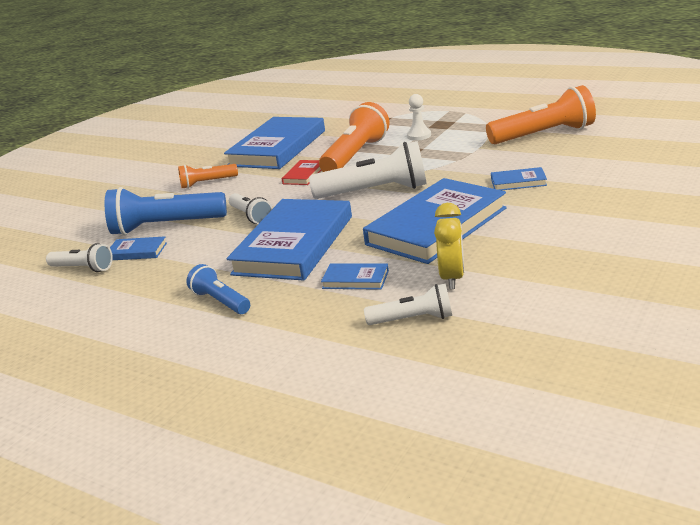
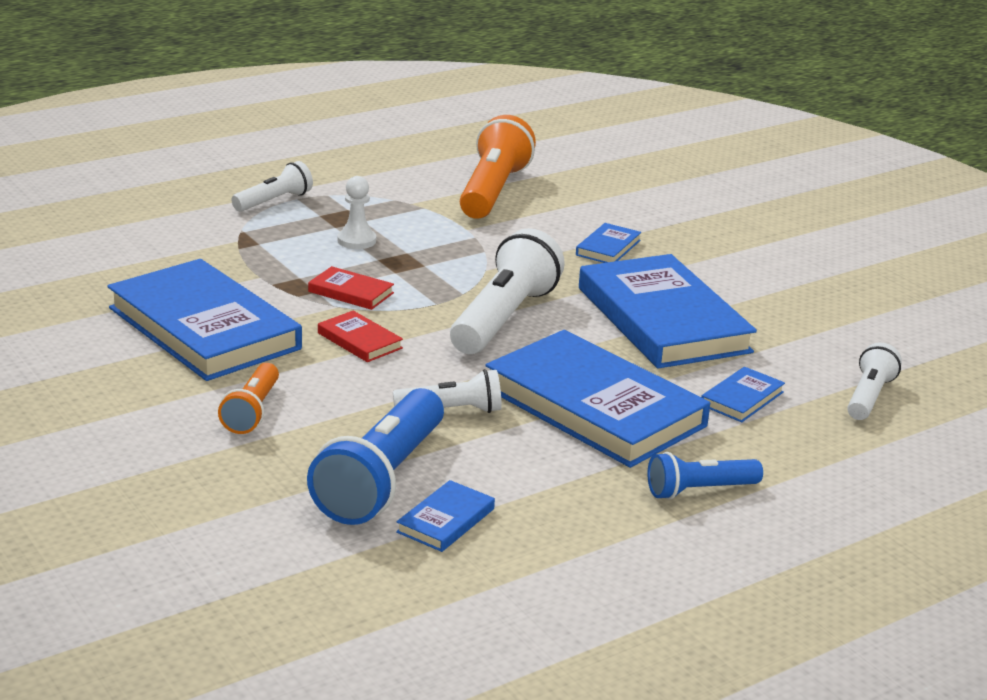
camera: 70 degrees left, 0 degrees up
(83, 268) = (443, 577): white flashlight -> white flashlight (274, 201)
(356, 155) = (351, 292): orange flashlight -> red book
(452, 278) = (801, 352): yellow clock -> none

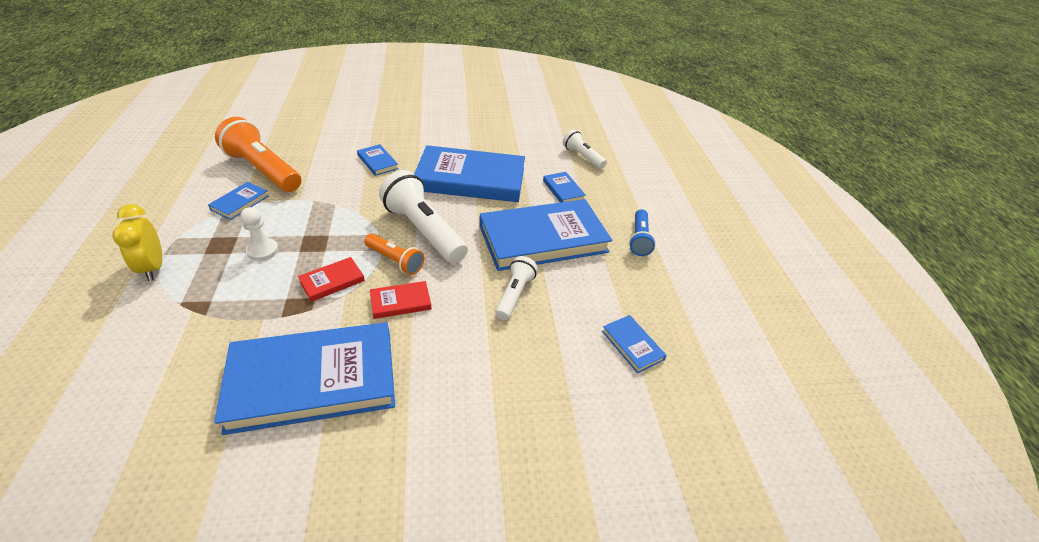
camera: 65 degrees left, 15 degrees up
(252, 411) = (455, 394): orange flashlight -> orange flashlight (395, 261)
(274, 201) = (153, 268): white flashlight -> yellow clock
(382, 480) = (576, 357): blue flashlight -> none
(419, 201) = (240, 203): none -> blue book

